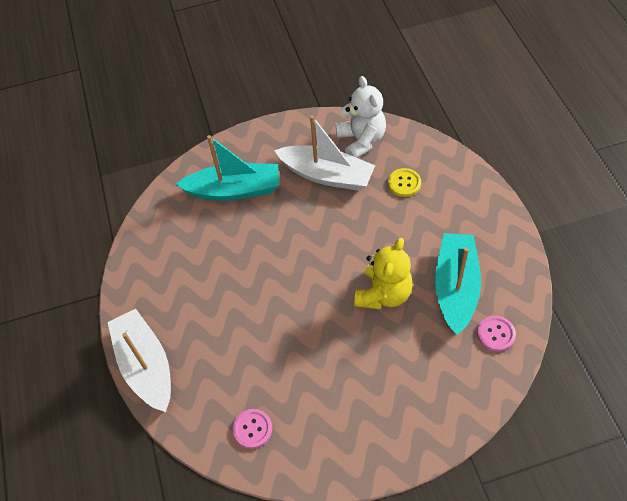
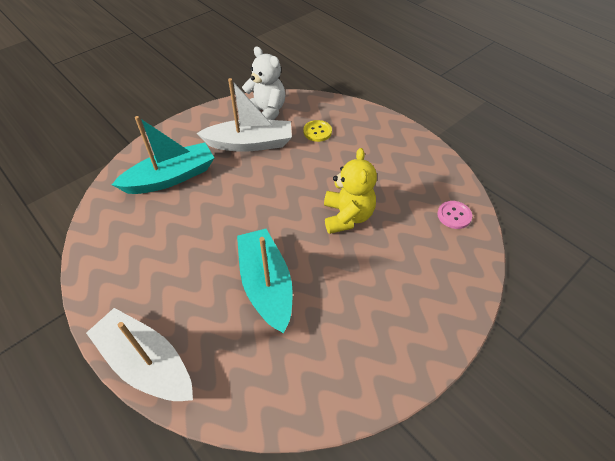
camera: 30 degrees left, 5 degrees down
(252, 429) = (290, 380): pink button -> none
(455, 287) = (402, 192): turquoise boat -> turquoise boat (266, 285)

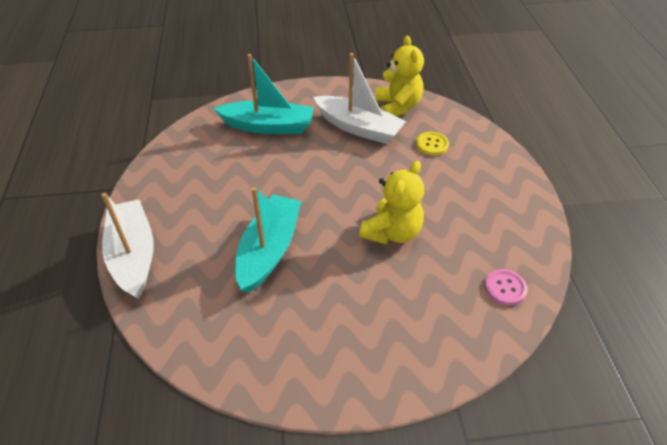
camera: 35 degrees right, 5 degrees down
(266, 112) = (398, 107): white teddy bear -> yellow teddy bear

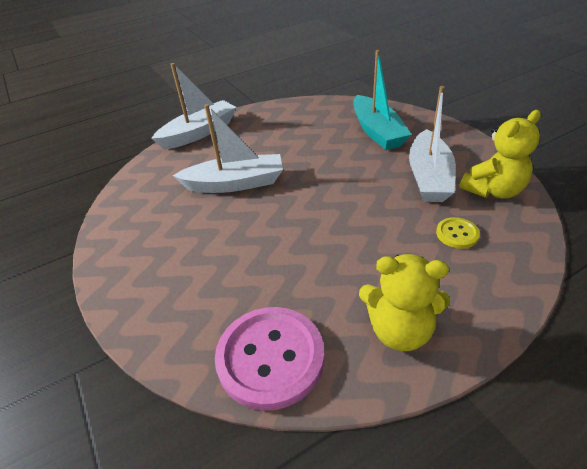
camera: 70 degrees right, 5 degrees down
(269, 250) = (235, 183): turquoise boat -> white boat
(392, 232) = (299, 244): yellow teddy bear -> yellow teddy bear (399, 330)
(505, 288) = (270, 358): pink button -> pink button, size x2.13

